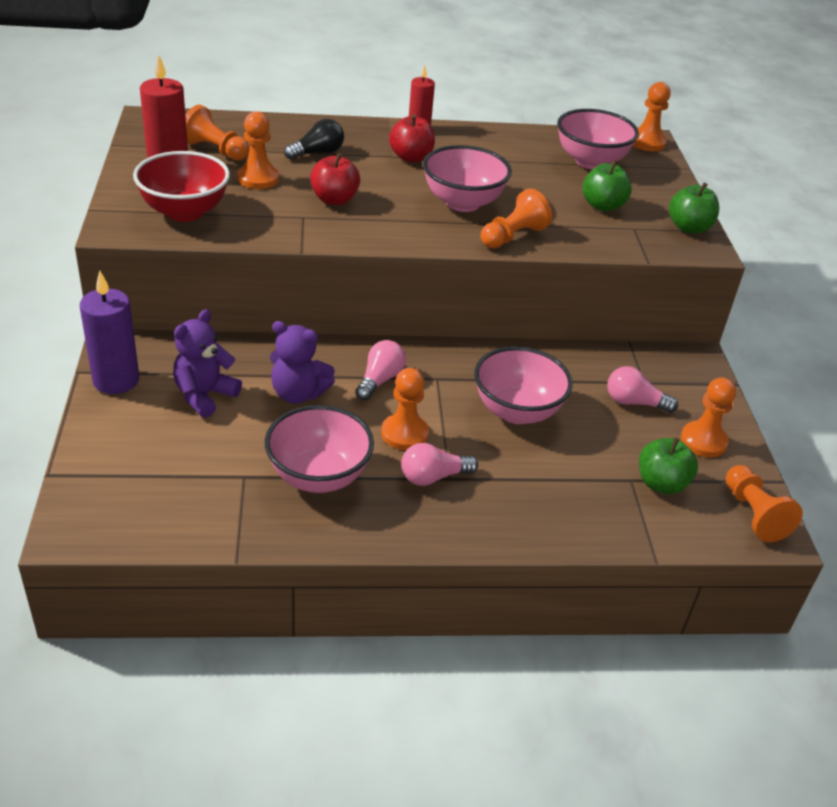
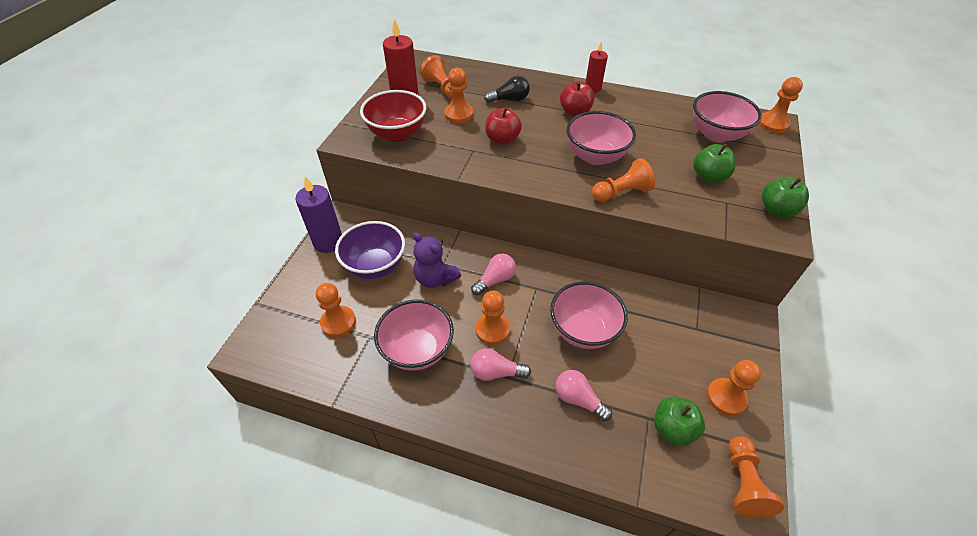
camera: 25 degrees right, 10 degrees up
(189, 470) = (338, 322): none -> orange pawn
(204, 395) = (375, 266): purple teddy bear -> purple bowl
(634, 402) = (681, 346): pink light bulb -> pink light bulb (578, 399)

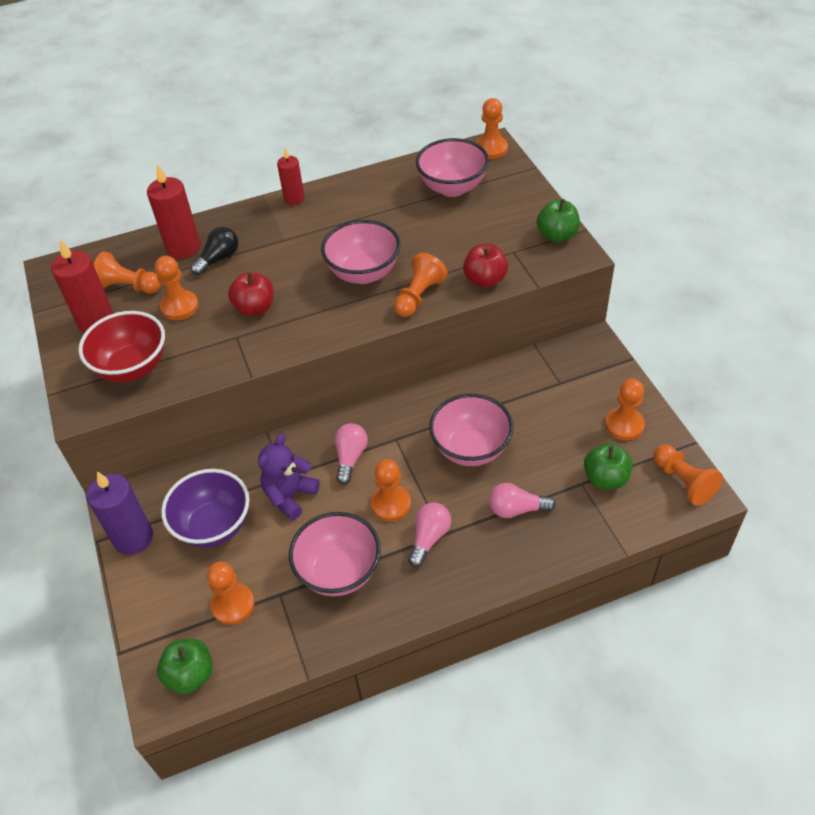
camera: 35 degrees left, 0 degrees up
(435, 278) = (290, 496): purple teddy bear -> purple teddy bear turned 120 degrees clockwise
(495, 83) = (183, 248): none -> red candle
(496, 372) = (429, 538): pink light bulb -> pink light bulb turned 150 degrees clockwise
(575, 112) = (300, 236): red apple -> red apple (485, 280)
(708, 177) = (479, 235): green apple -> green apple (190, 675)

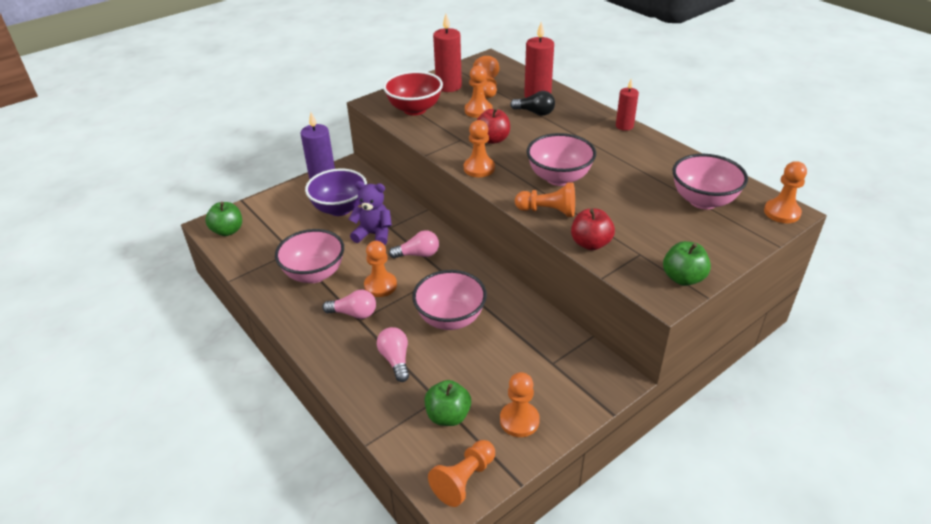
camera: 70 degrees right, 10 degrees down
(233, 604) = (280, 233): orange pawn -> orange pawn (479, 168)

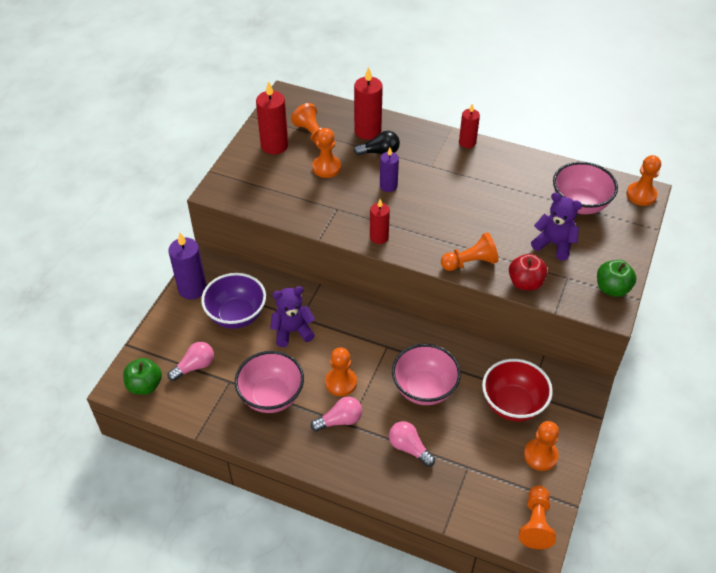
camera: 30 degrees left, 10 degrees up
(414, 109) = (264, 187): red bowl -> red bowl (513, 404)
(418, 254) = (349, 336): pink light bulb -> pink light bulb (194, 366)
(448, 416) = (486, 477): green apple -> none
(479, 168) = (379, 237): orange pawn -> red candle
(493, 139) = (366, 198): red apple -> none
(521, 136) = (388, 186): none -> purple candle
(559, 178) = (454, 222): pink bowl -> none
(648, 223) = (554, 244): none -> purple teddy bear

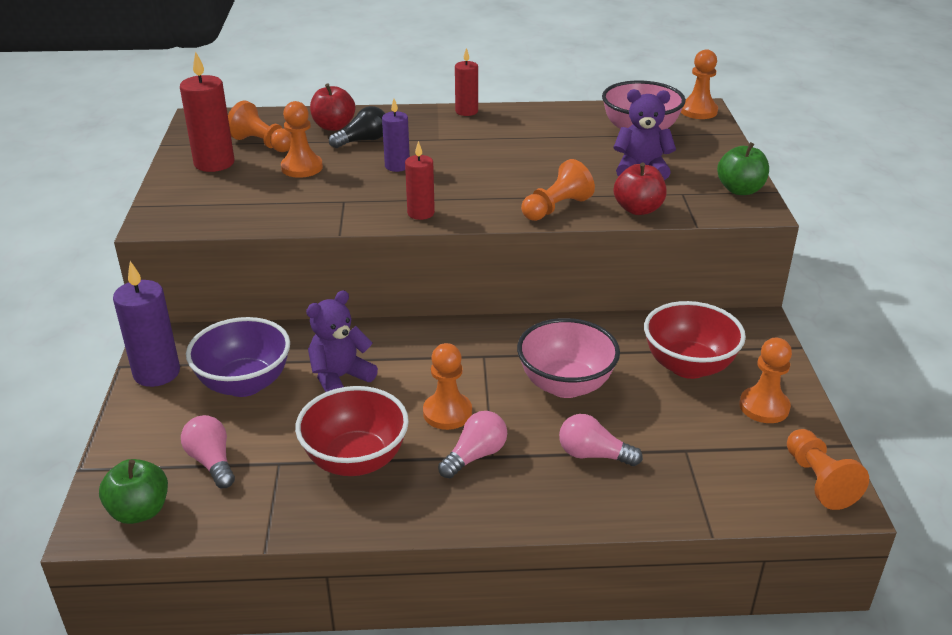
camera: 25 degrees left, 15 degrees down
(194, 366) = (212, 462): pink light bulb -> pink light bulb turned 60 degrees counterclockwise
(271, 396) = (355, 460): pink bowl -> red bowl
(367, 131) = (333, 126): red candle -> red apple

